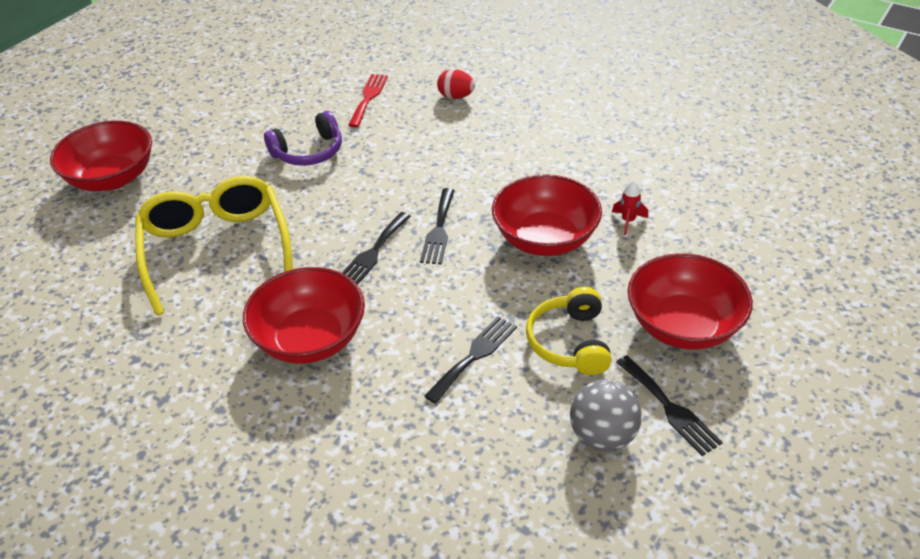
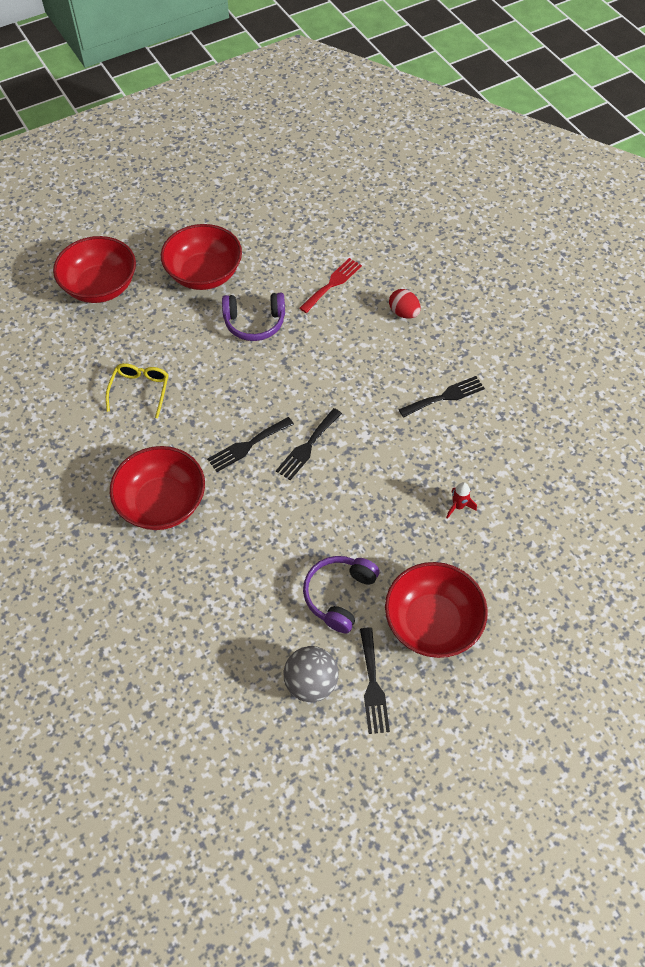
camera: 25 degrees right, 15 degrees up
(216, 249) = (140, 390): yellow glasses -> yellow glasses, size x0.50
(474, 356) = (265, 573): black fork -> black fork (445, 396)
(545, 239) = (382, 493): red bowl -> red bowl (204, 274)
(569, 342) = (339, 595): yellow headphones -> purple headphones

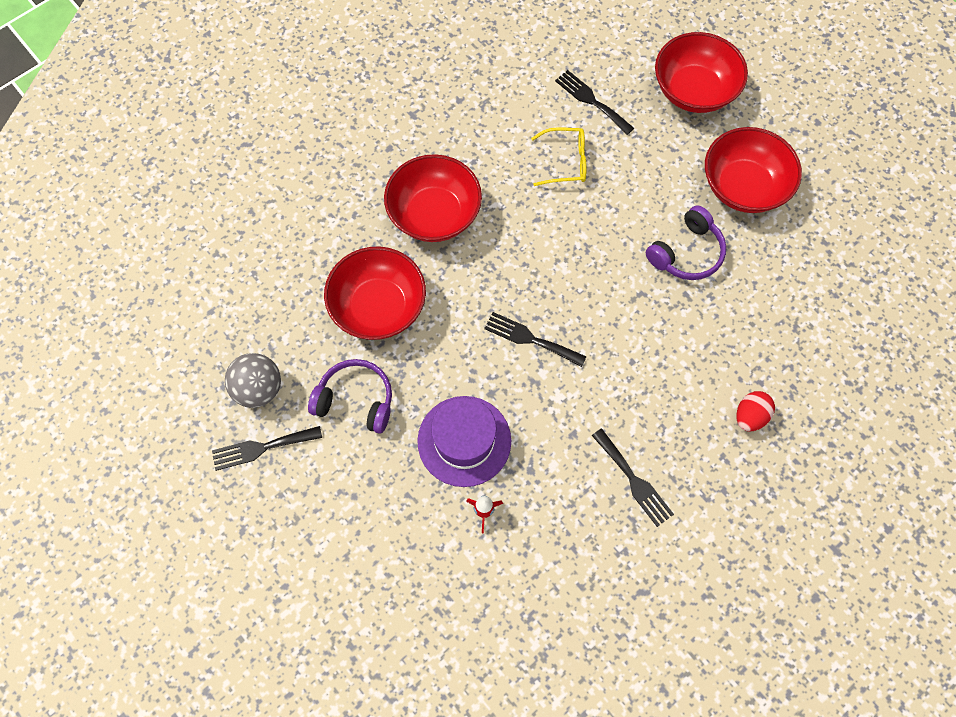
camera: 80 degrees right, 10 degrees up
(247, 445) = (518, 278): black fork -> black fork (591, 100)
(254, 323) = (687, 253): purple headphones -> purple headphones turned 120 degrees counterclockwise
(332, 284) = (771, 326): red fork -> none
(393, 511) = (464, 441): none -> purple hat
(432, 622) = (337, 499): red bowl -> red bowl (378, 307)

